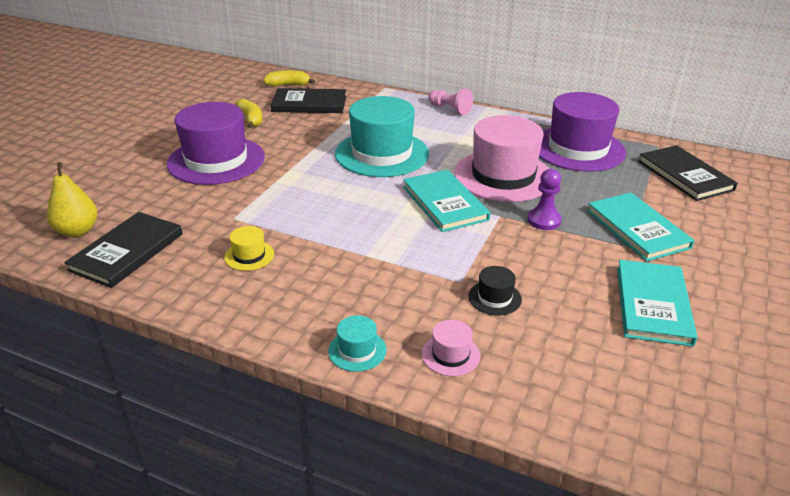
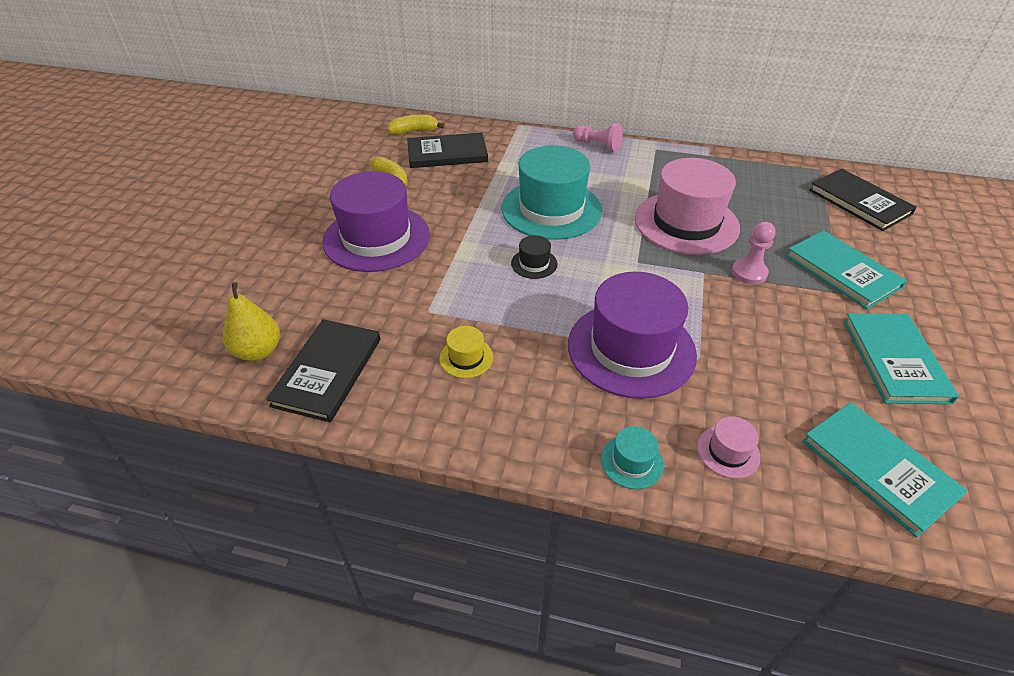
camera: 10 degrees left, 10 degrees up
(444, 203) = (642, 264): turquoise book -> turquoise book (878, 468)
(494, 298) = (741, 374): black hat -> black hat (534, 263)
(544, 220) = (749, 273): purple pawn -> pink pawn
(578, 149) = (745, 181): purple hat -> purple hat (631, 349)

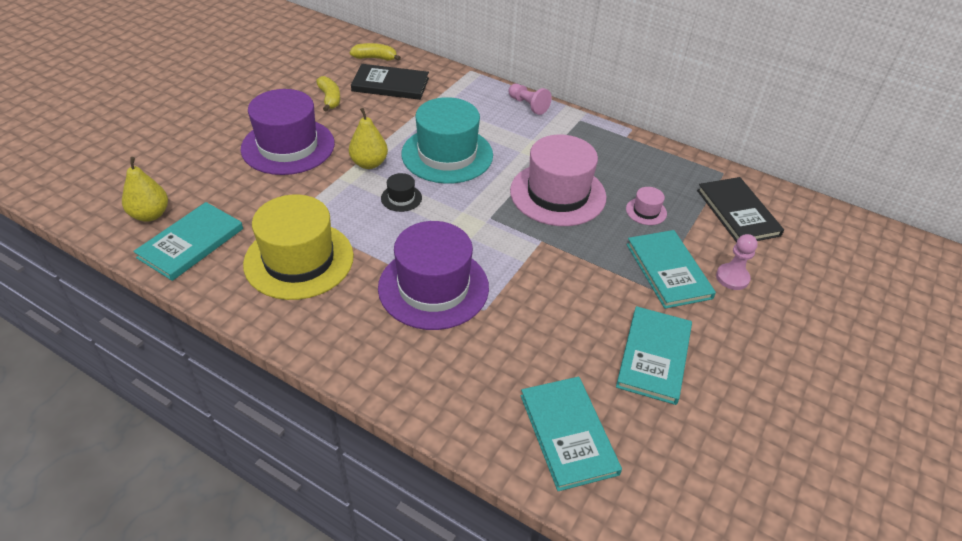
camera: 15 degrees right, 0 degrees up
(327, 371) = (191, 243): black book -> turquoise book
(466, 358) = (299, 260): yellow hat -> yellow hat, size x2.39
(476, 236) = (369, 163): none -> yellow pear
(632, 461) = (374, 371): turquoise hat -> none
(728, 451) = (454, 386): pink hat -> pink hat (646, 211)
(749, 273) = (581, 251): pink pawn -> pink pawn (732, 278)

